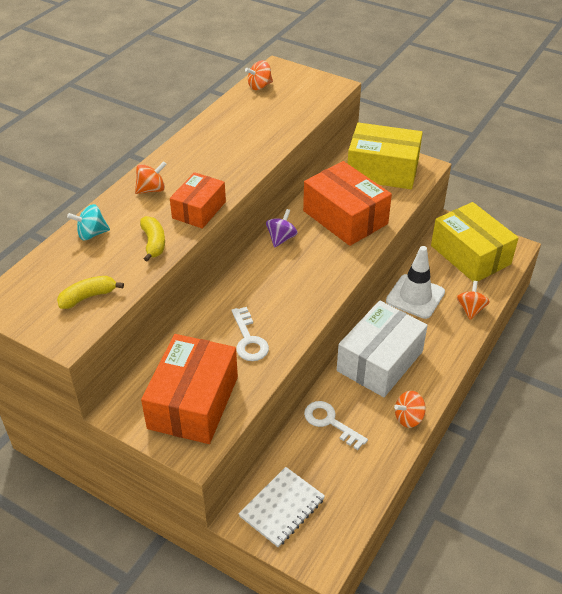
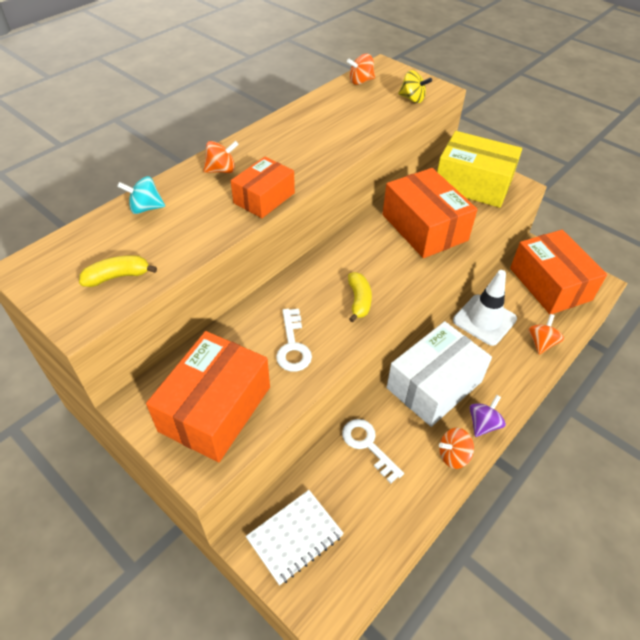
camera: 10 degrees right, 5 degrees up
(153, 243) = (206, 227): yellow banana -> yellow banana (359, 301)
(281, 238) = (353, 240): purple spinning top -> purple spinning top (483, 424)
(313, 98) = (412, 99): none -> yellow spinning top
(470, 255) = (550, 284): yellow box -> orange box

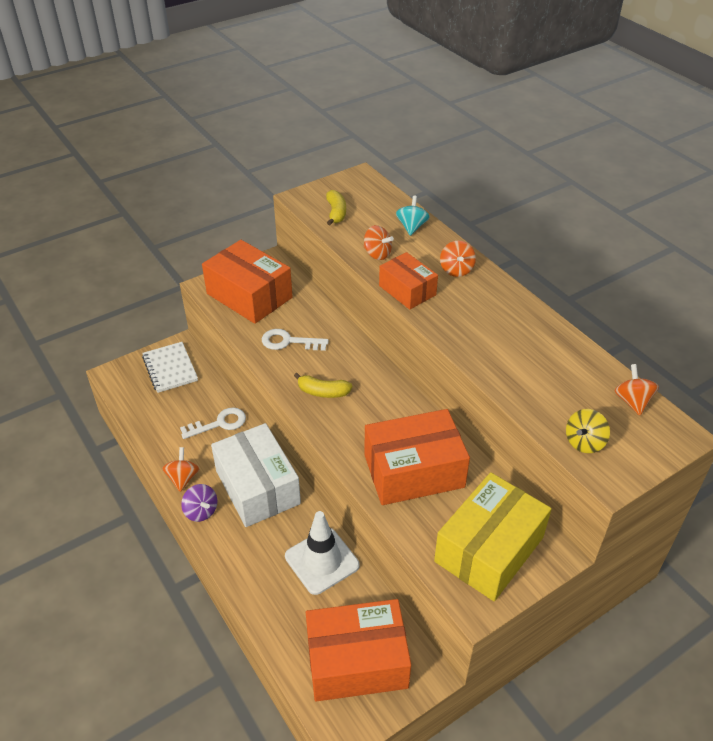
camera: 105 degrees right, 5 degrees down
(541, 343) = (271, 605): orange spinning top -> orange spinning top (377, 254)

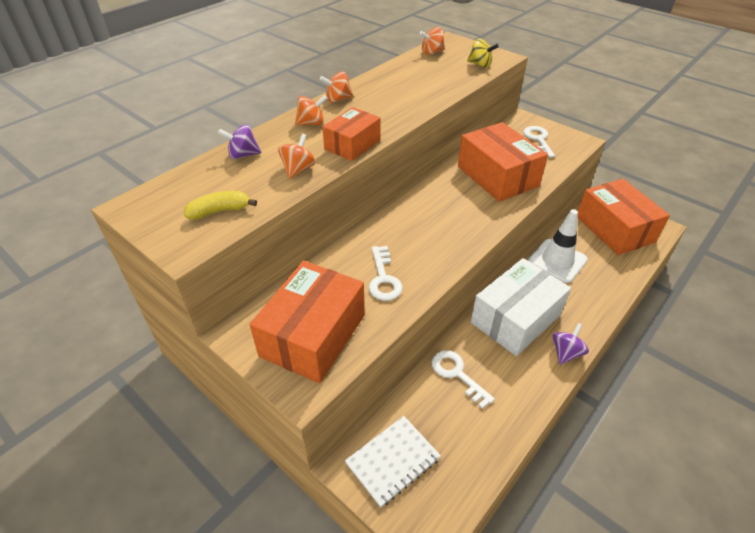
camera: 105 degrees left, 0 degrees up
(183, 478) = (540, 382): orange spinning top -> orange spinning top (338, 99)
(323, 392) = (442, 238): yellow banana -> none
(411, 227) = (243, 155): turquoise spinning top -> purple spinning top
(489, 549) = (538, 140): yellow box -> white key

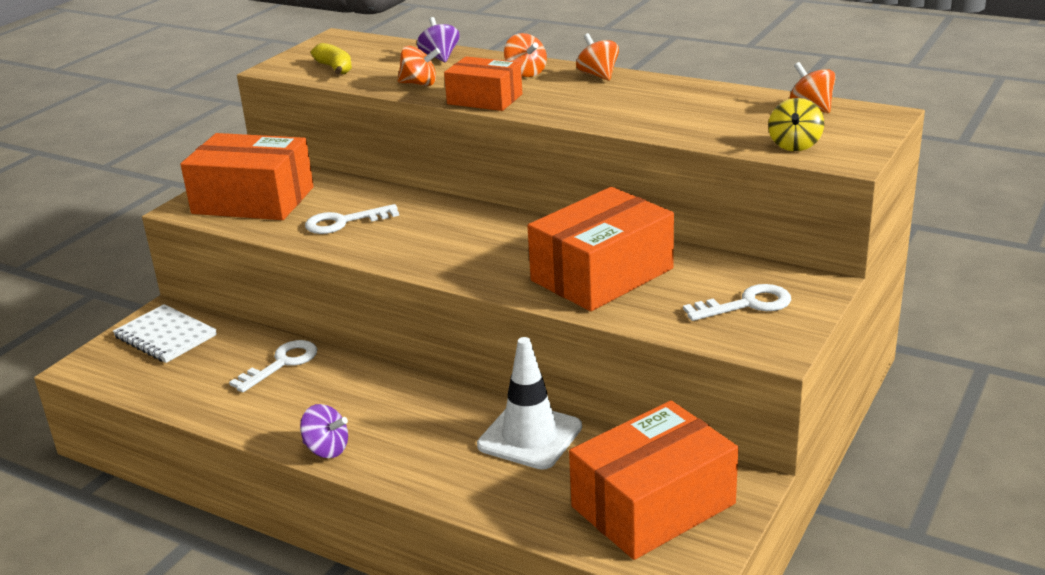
camera: 80 degrees right, 15 degrees down
(515, 318) = (386, 402): white box -> none

